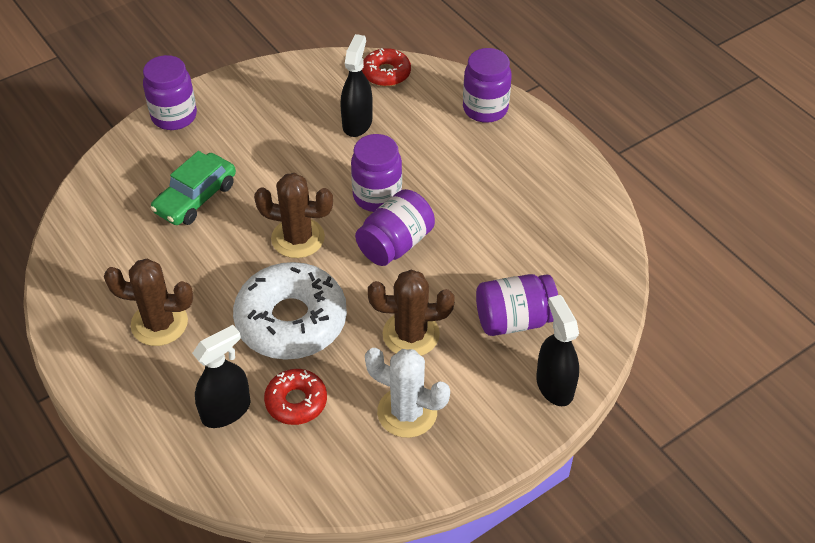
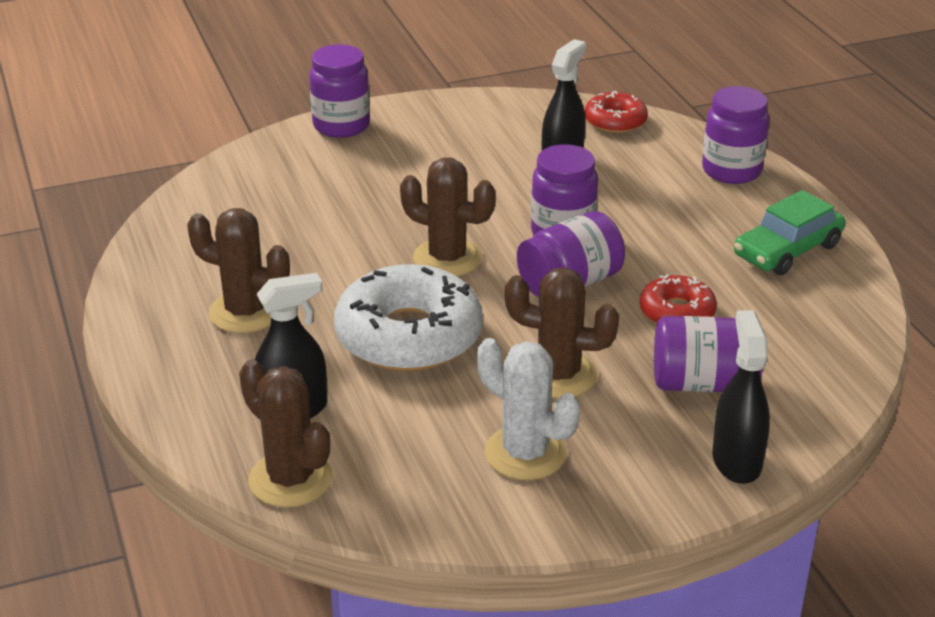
camera: 15 degrees right, 15 degrees down
(195, 198) = (337, 202): green car -> green car (787, 250)
(245, 475) = (290, 479): none -> brown cactus
(296, 402) = (384, 417): red donut -> red donut (677, 312)

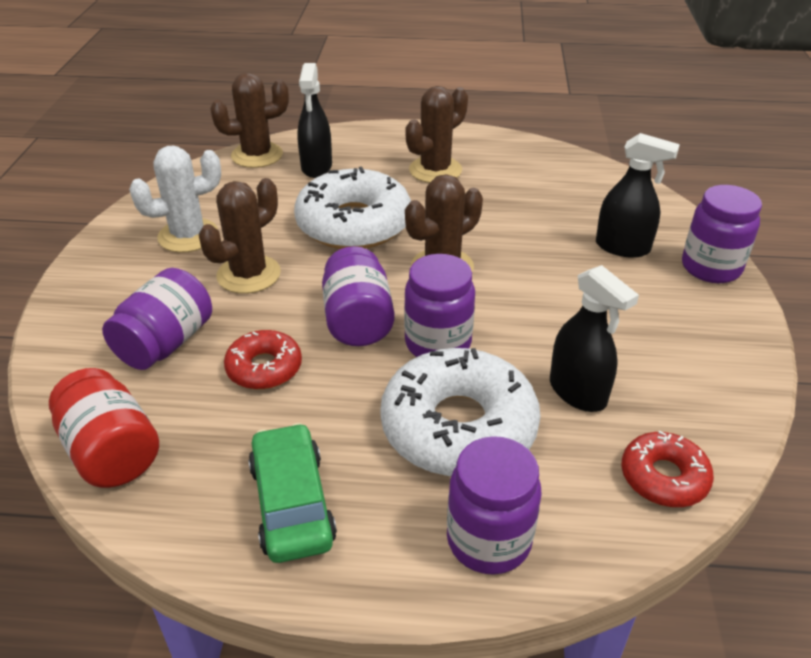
camera: 115 degrees right, 5 degrees up
(647, 202) = (458, 427): none -> white donut
(736, 461) = (74, 323): black spray bottle -> black spray bottle (622, 247)
(840, 352) = (112, 452): none -> red jar

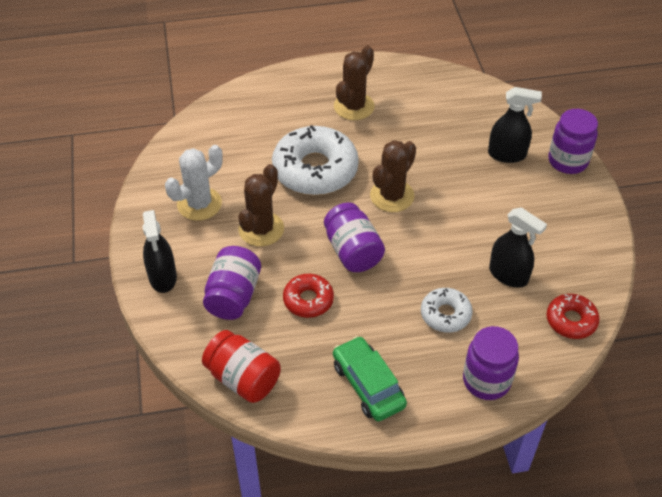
camera: 15 degrees left, 10 degrees up
(257, 155) = (211, 116): brown cactus -> none
(316, 167) = (263, 120): black spray bottle -> black spray bottle (163, 277)
(438, 343) = (411, 258): purple jar -> none
(458, 427) = (445, 314): white donut -> white donut, size x0.53

